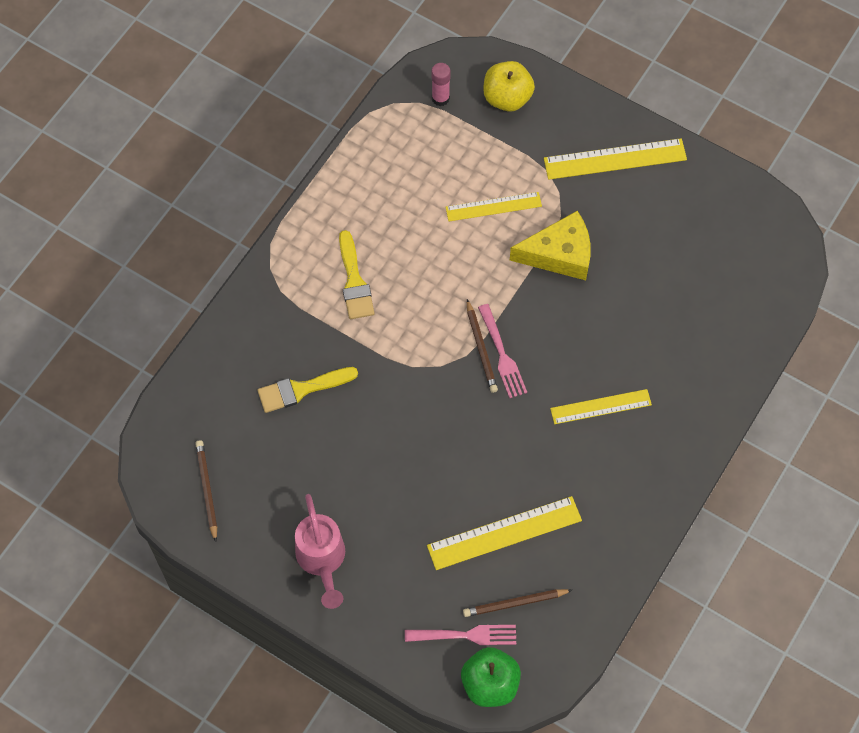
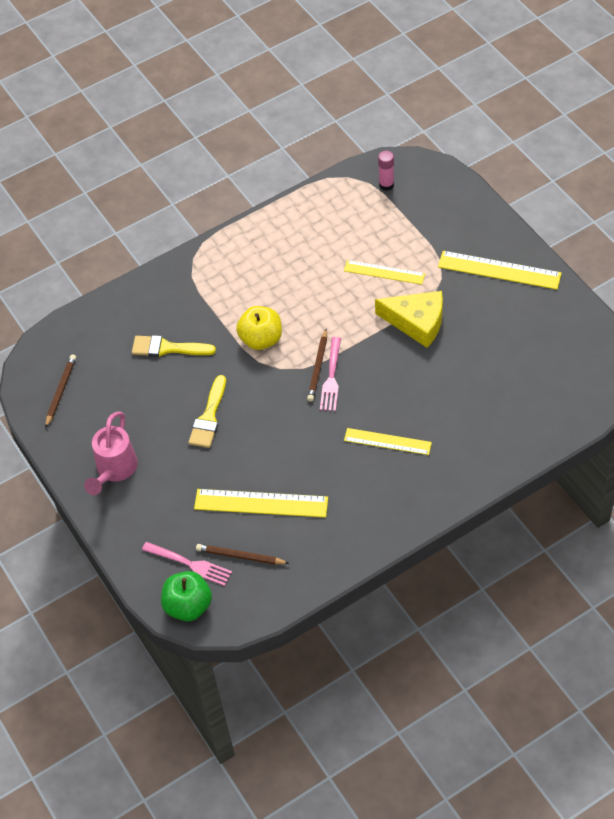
camera: 30 degrees right, 10 degrees down
(354, 281) = (249, 288): yellow brush -> yellow brush (209, 417)
(507, 98) = (438, 201): yellow apple -> yellow apple (261, 339)

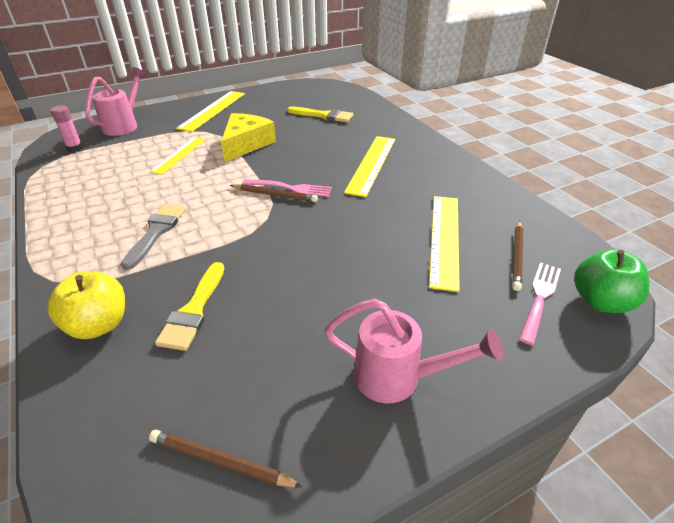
camera: 90 degrees left, 15 degrees down
(209, 417) = (320, 274): yellow brush -> yellow brush (324, 115)
(254, 297) = (156, 232): none -> grey brush
(261, 339) = (220, 229): yellow apple -> yellow apple (99, 325)
(387, 441) = (371, 164): yellow ruler -> yellow ruler, size x1.50
(445, 203) = (124, 125): none -> pink watering can

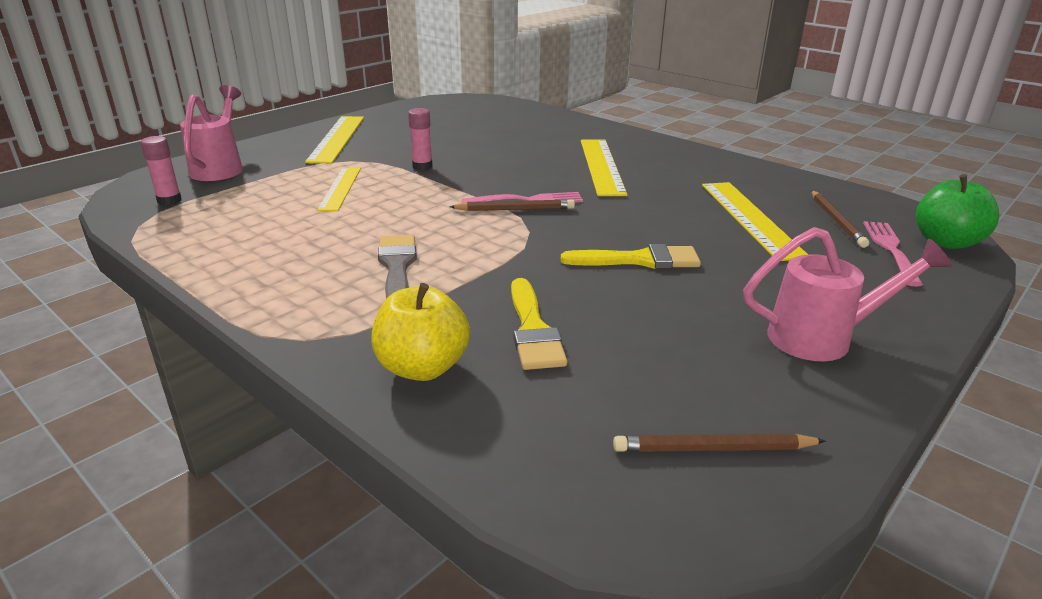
camera: 20 degrees left, 10 degrees down
(246, 144) = (422, 166): yellow cheese -> pink glue stick
(324, 115) = (494, 128): yellow brush -> yellow brush (639, 260)

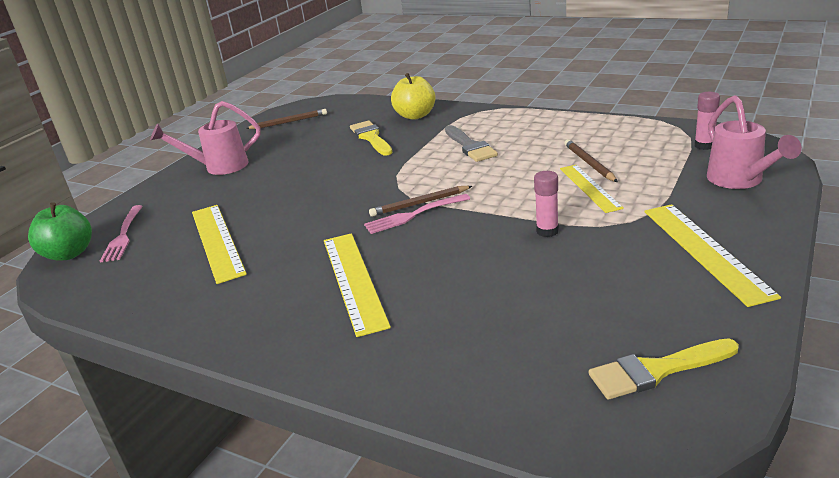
camera: 170 degrees right, 0 degrees up
(639, 260) = (314, 185): yellow brush -> yellow brush (656, 370)
(836, 221) = (142, 256): brown pencil -> brown pencil (589, 163)

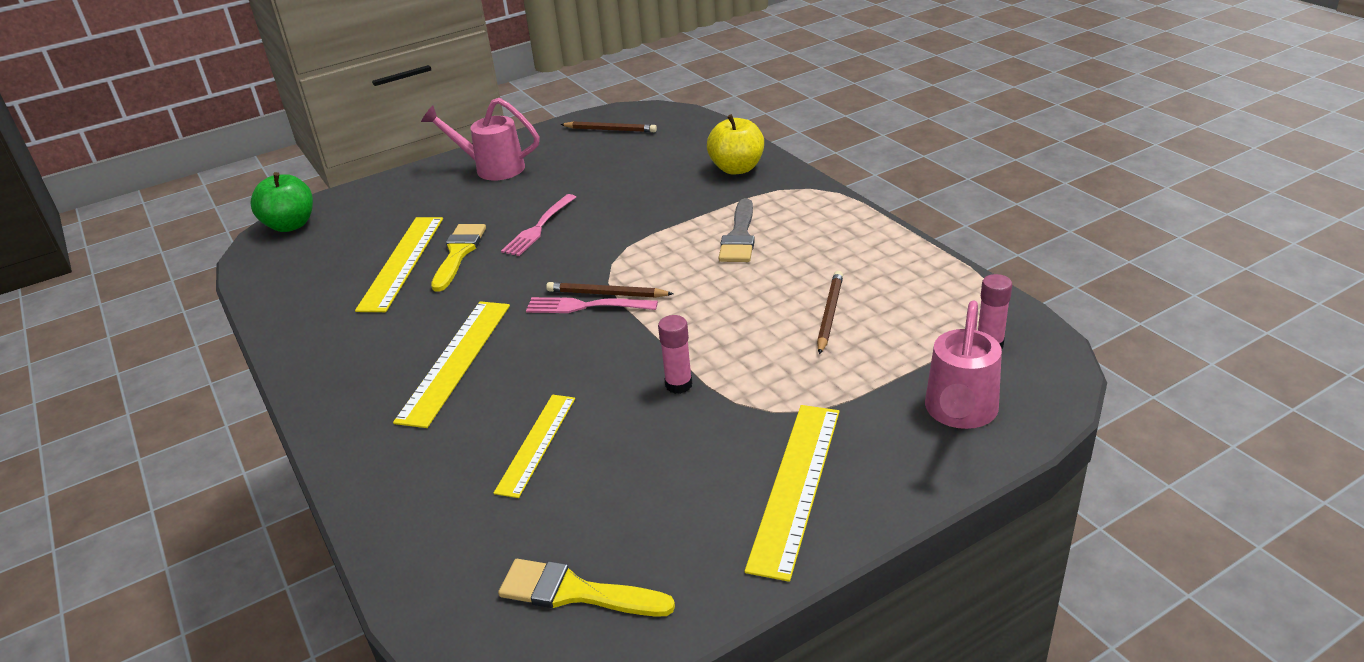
camera: 30 degrees right, 5 degrees up
(123, 235) = (344, 221): pink fork -> pink fork (539, 227)
(371, 137) = (660, 184): yellow brush -> yellow brush (458, 253)
(590, 187) = (788, 348): yellow ruler -> yellow ruler (536, 444)

